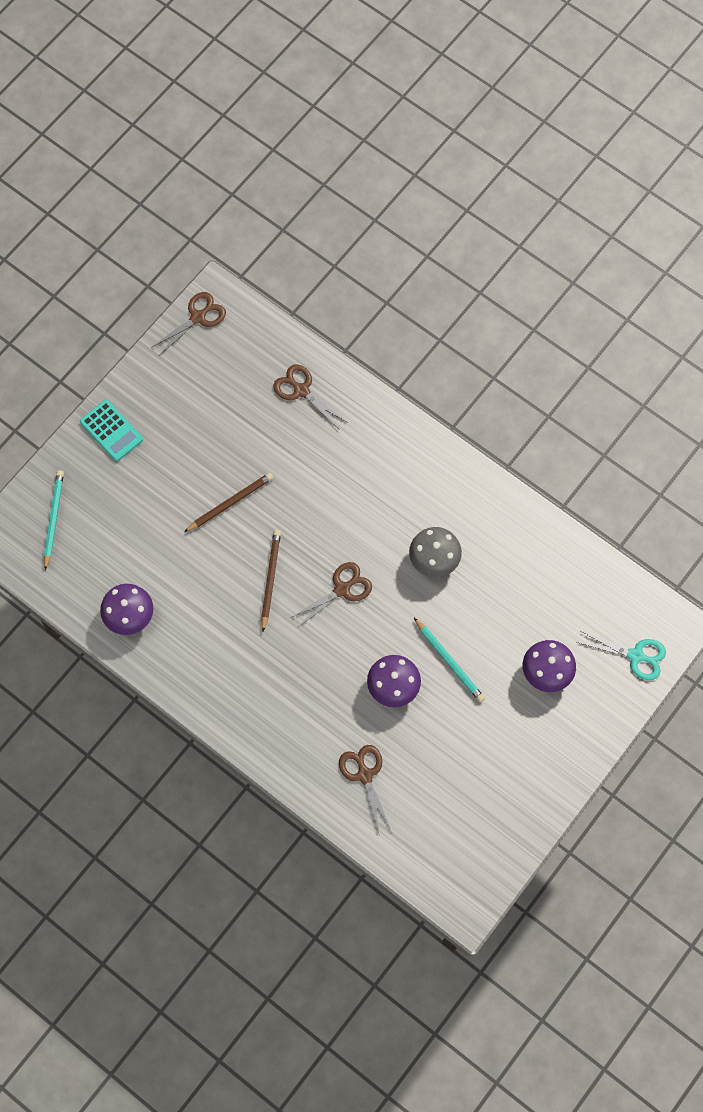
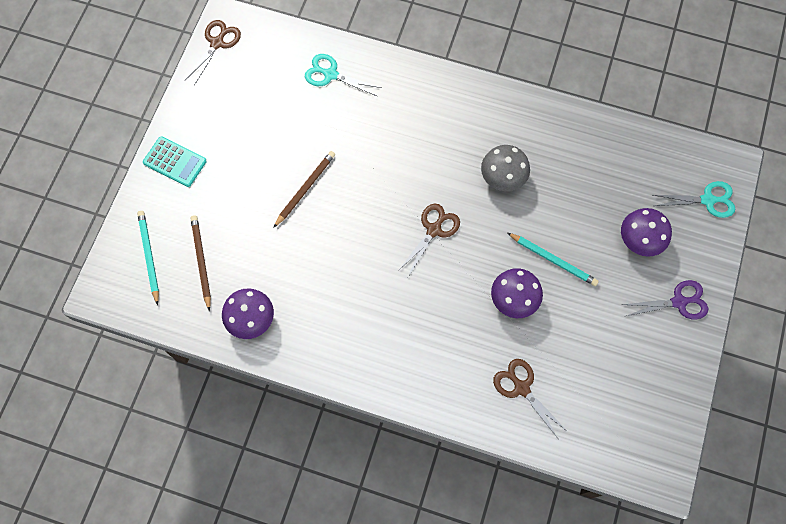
camera: 20 degrees left, 0 degrees up
(270, 579) = (366, 243): brown pencil -> brown pencil (201, 261)
(301, 390) = (331, 74): brown scissors -> turquoise scissors
(558, 747) = (679, 302): none -> purple scissors

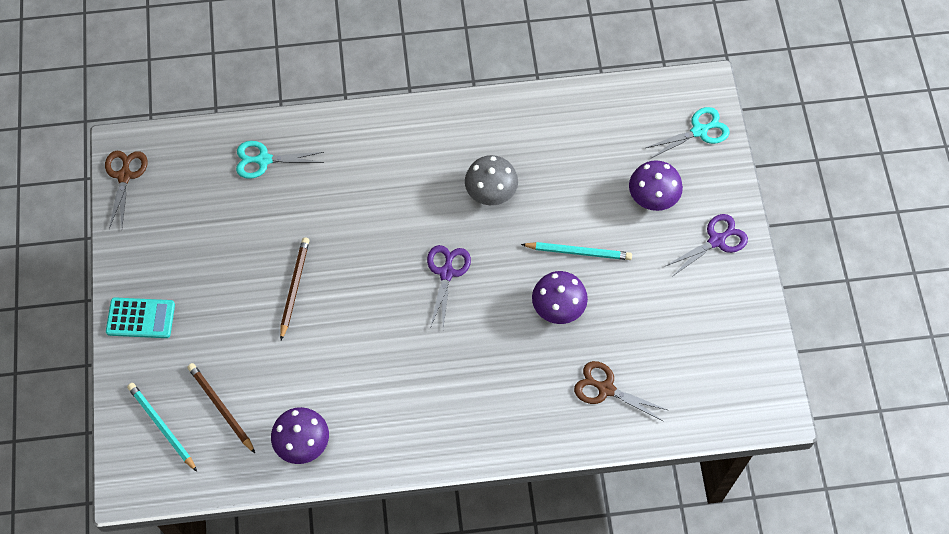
camera: 25 degrees left, 5 degrees down
(434, 230) = (446, 273): brown scissors -> purple scissors

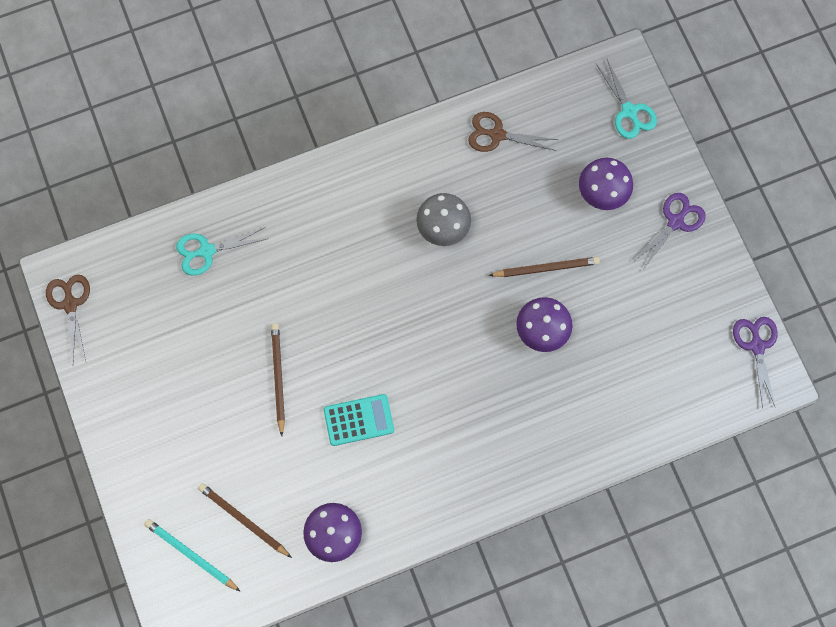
camera: 15 degrees left, 10 degrees up
(140, 318) = (134, 449): turquoise calculator -> turquoise calculator (359, 420)
(446, 273) = (423, 323): purple scissors -> purple scissors (757, 346)
(578, 252) = (546, 268): turquoise pencil -> brown pencil
(606, 389) = (610, 401): brown scissors -> brown scissors (497, 135)
(699, 131) = (629, 111): turquoise scissors -> turquoise scissors turned 105 degrees clockwise

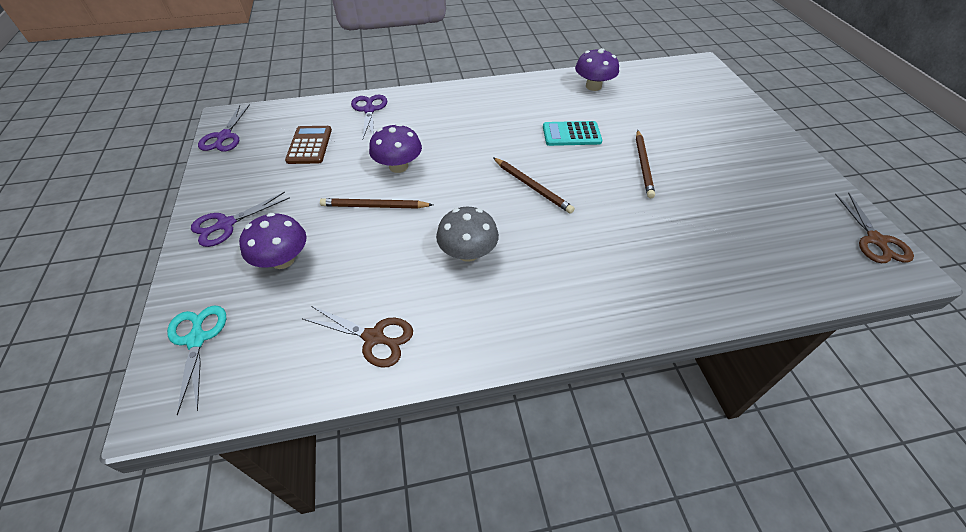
camera: 170 degrees left, 25 degrees down
(191, 555) = (700, 88): turquoise pencil -> none
(207, 251) = (736, 266): turquoise scissors -> none
(243, 520) = (663, 98): brown pencil -> brown pencil (532, 186)
(611, 427) = (369, 110): none -> purple scissors
(652, 347) = (309, 145): none -> brown calculator

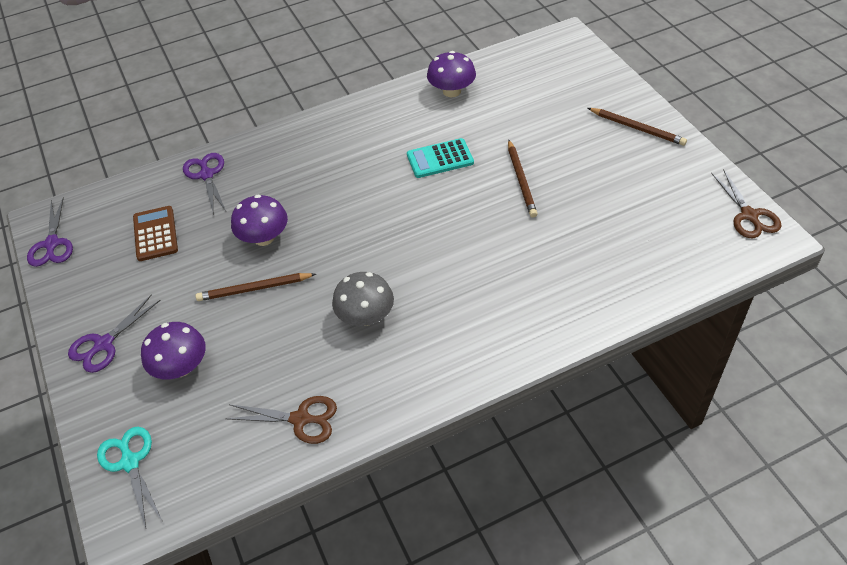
camera: 10 degrees left, 0 degrees up
(532, 186) = (412, 230): brown pencil -> brown pencil (637, 128)

